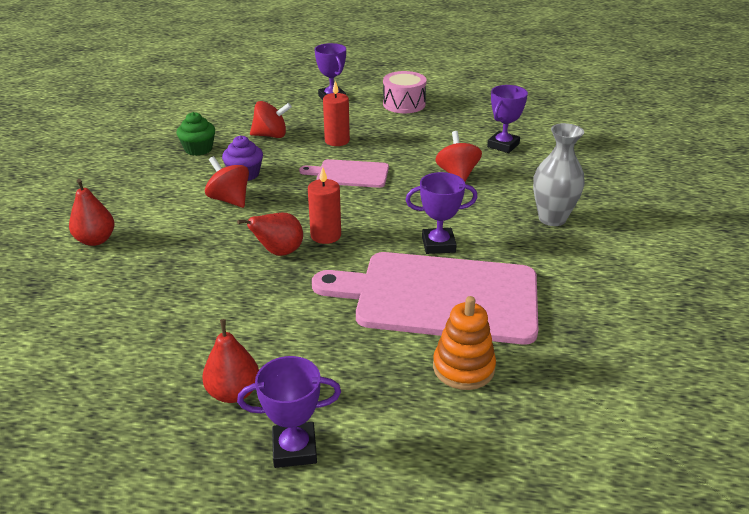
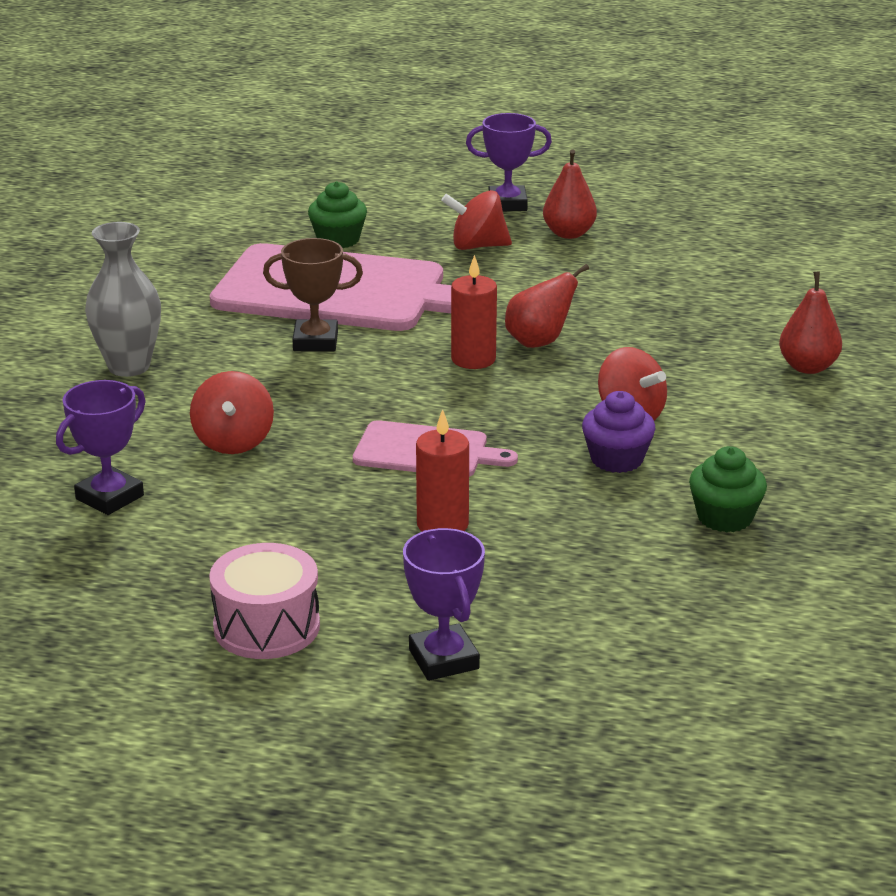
camera: 175 degrees left, 5 degrees down
(271, 135) = (582, 545): red spinning top -> red spinning top (477, 246)
(438, 245) = (315, 342): purple trophy -> brown trophy
(463, 368) = (338, 240): orange stacking toy -> green cupcake

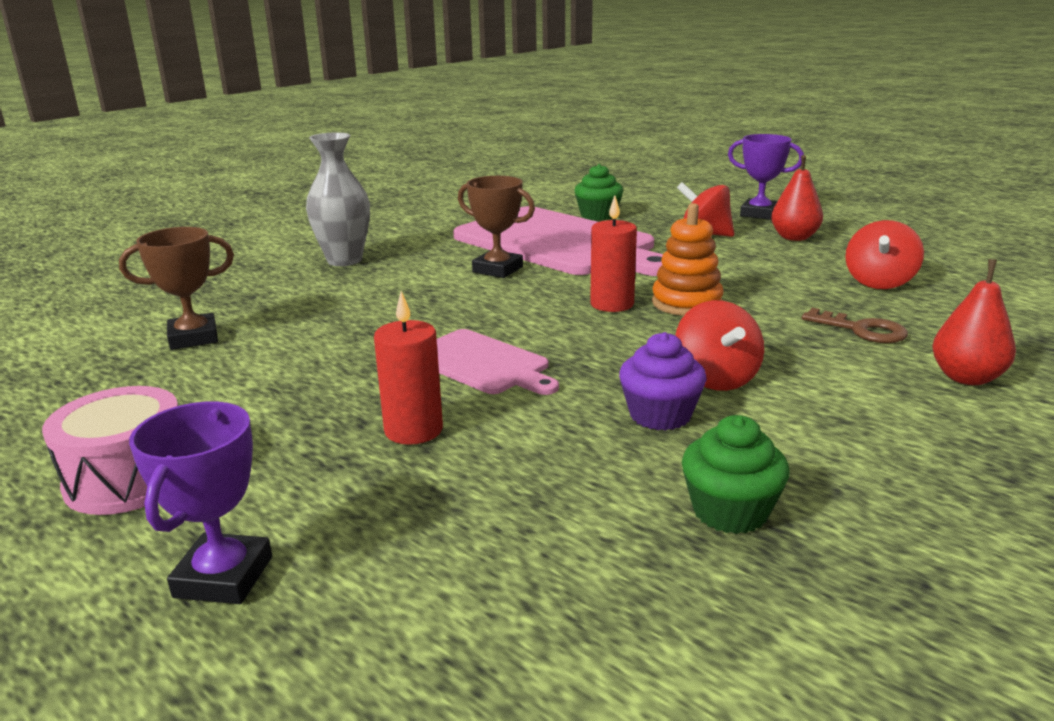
camera: 30 degrees right, 5 degrees down
(109, 497) = (193, 338): purple trophy -> brown trophy
(233, 442) = (339, 321): red spinning top -> red spinning top (879, 282)
(539, 342) = (686, 303): red pear -> orange stacking toy
(705, 338) = (862, 330): none -> brown key

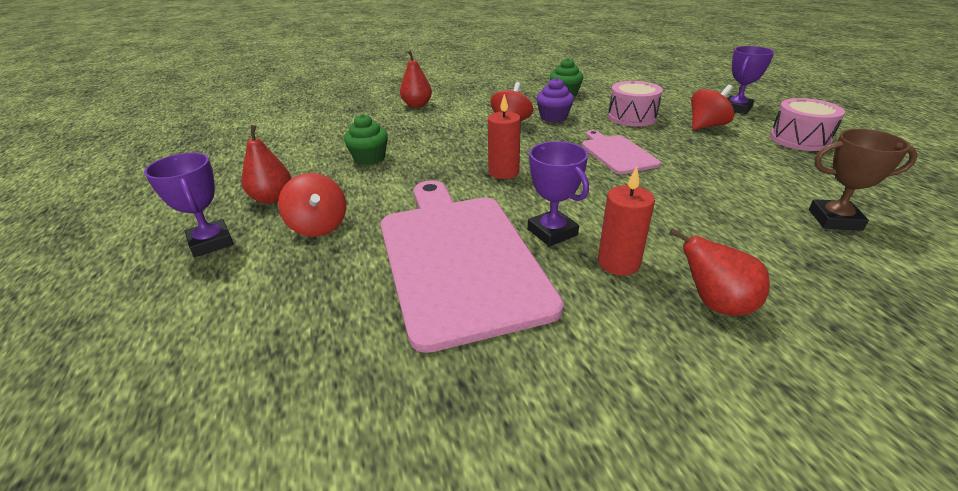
camera: 150 degrees left, 10 degrees up
(344, 260) = (715, 304): grey vase -> red pear
(413, 430) = (665, 132): red candle -> red candle (618, 263)
(497, 269) = (552, 232): brown trophy -> purple trophy
(498, 459) = (632, 117): none -> pink drum
(598, 215) = (345, 305): green cupcake -> green cupcake (369, 158)
(686, 303) = (459, 161): orange stacking toy -> none
(862, 330) = (407, 128): brown key -> none
(879, 282) = (331, 147): red spinning top -> red spinning top (706, 126)

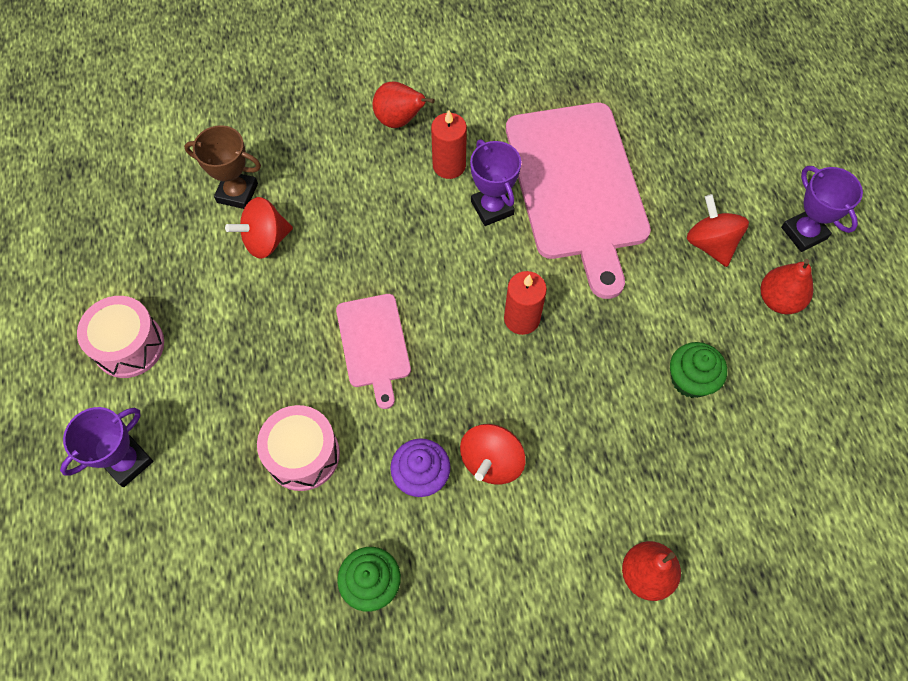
camera: 175 degrees left, 30 degrees up
(706, 126) = (215, 405): red spinning top -> red spinning top (265, 240)

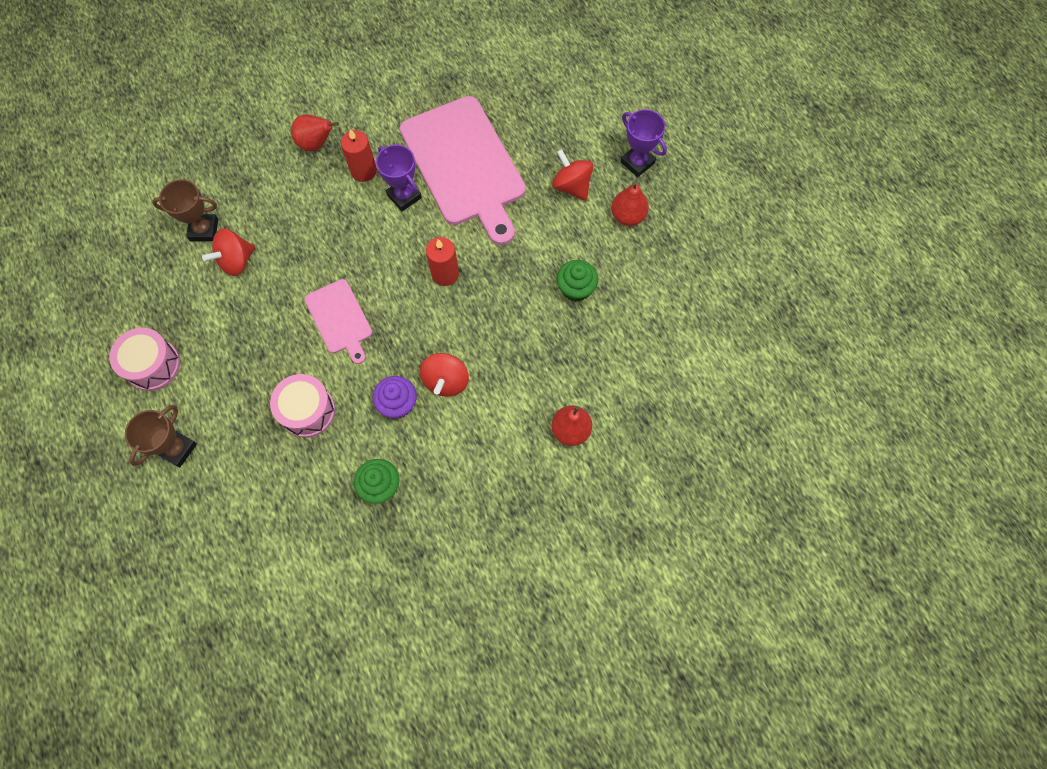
camera: 15 degrees left, 5 degrees up
(127, 462) = (177, 449): purple trophy -> brown trophy

